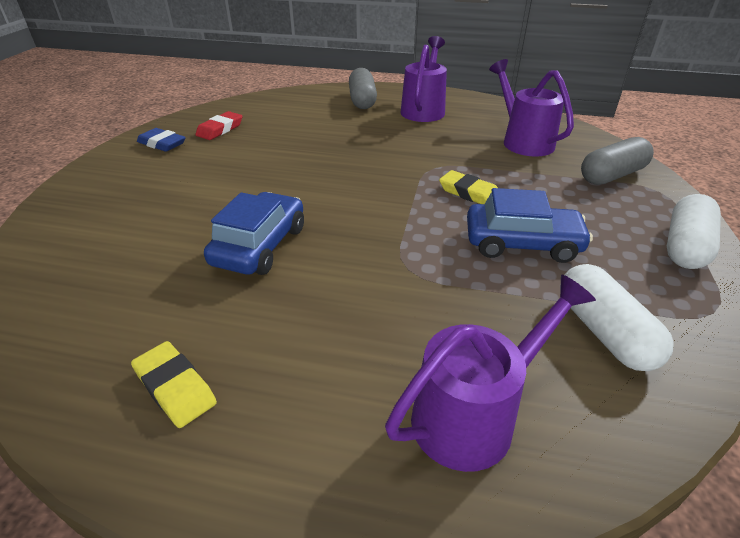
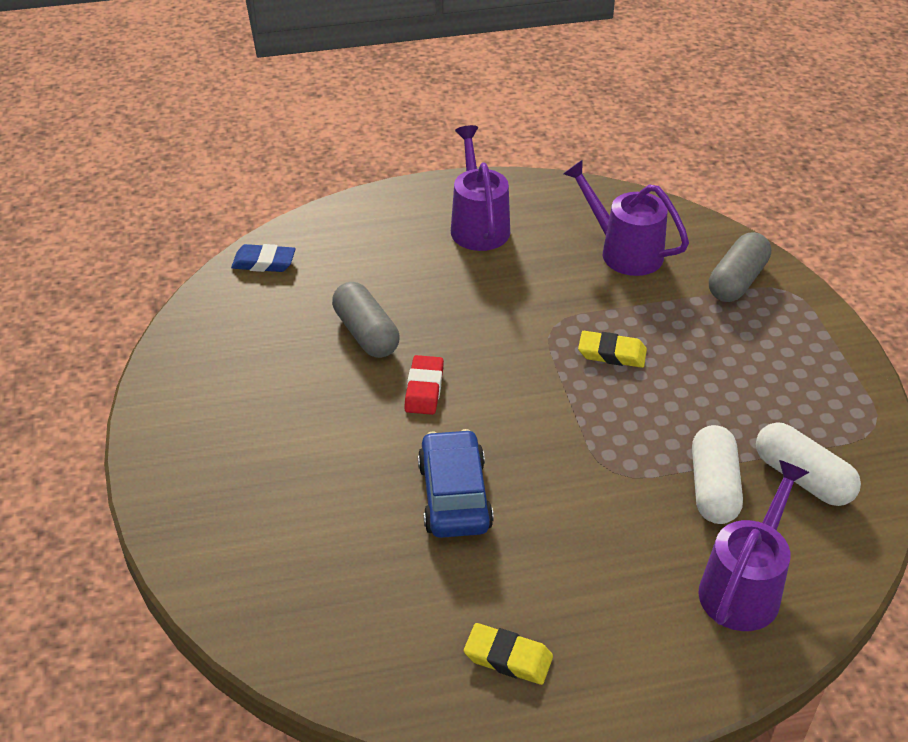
camera: 25 degrees left, 5 degrees up
(162, 144) = (197, 389): blue eraser -> blue eraser (264, 262)
(220, 129) = (248, 340): red eraser -> red eraser (424, 389)
(362, 100) = (388, 228): grey capsule -> grey capsule (366, 333)
(522, 243) = (696, 405): blue car -> none
(685, 246) = (833, 359): white capsule -> white capsule (713, 488)

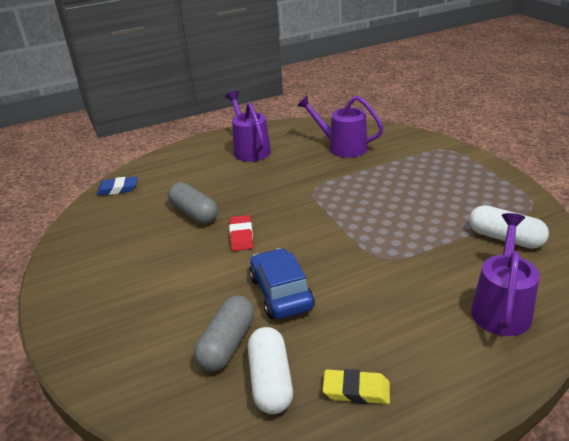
camera: 10 degrees left, 10 degrees down
(612, 353) = (356, 196): yellow eraser -> none
(713, 488) = (452, 254): white capsule -> white capsule (270, 381)
(737, 281) = (414, 149): grey capsule -> grey capsule (227, 344)

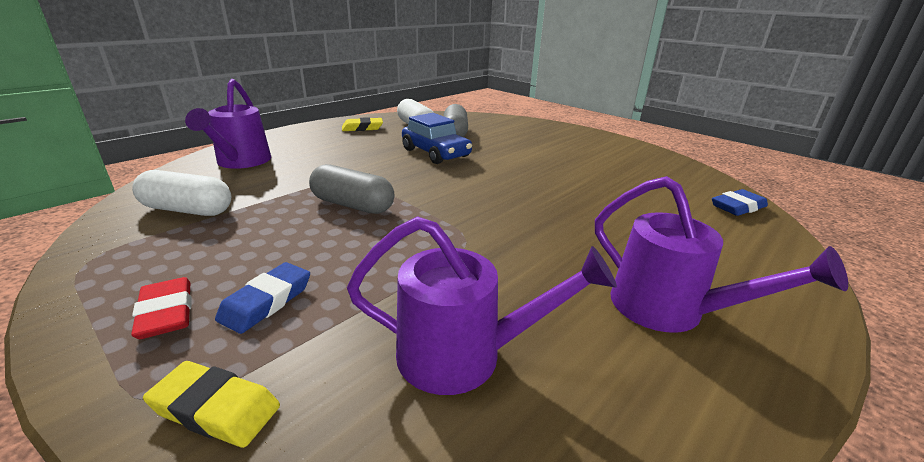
camera: 155 degrees right, 5 degrees down
(194, 213) = (592, 193): grey capsule -> grey capsule (352, 205)
(241, 236) = (511, 181): red eraser -> red eraser (166, 313)
(422, 172) = (266, 301): none -> blue eraser
(427, 145) = (216, 408): none -> yellow eraser

